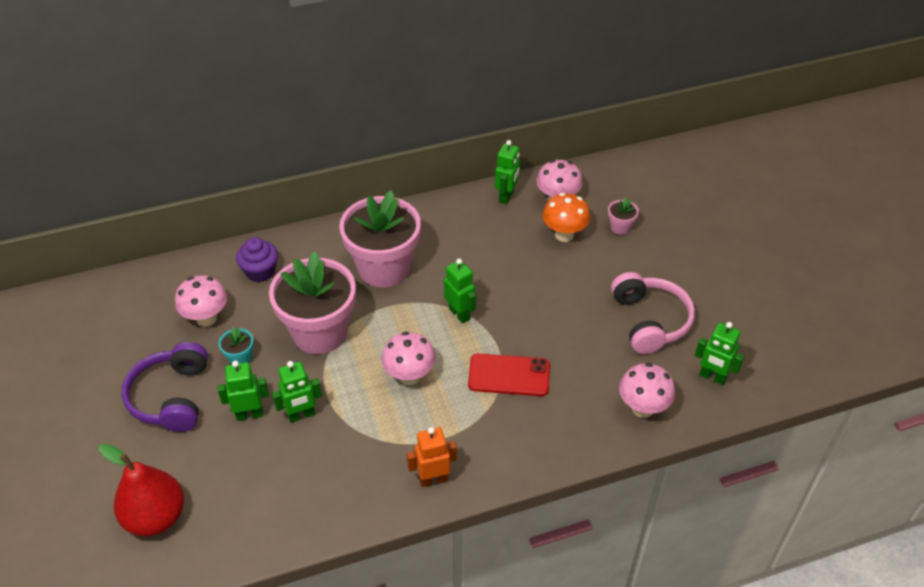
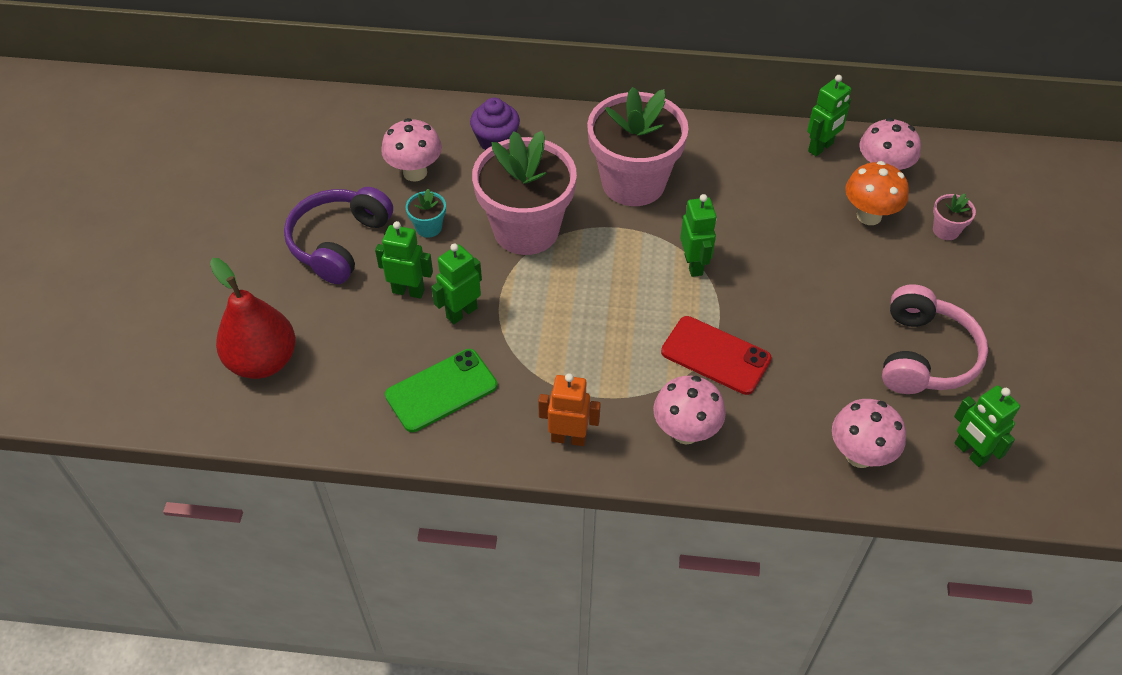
camera: 25 degrees right, 5 degrees up
(301, 415) = (461, 312): green robot -> green robot turned 135 degrees clockwise
(316, 482) = (441, 390): none -> green phone
(409, 376) = (600, 314): pink mushroom -> pink mushroom (685, 432)

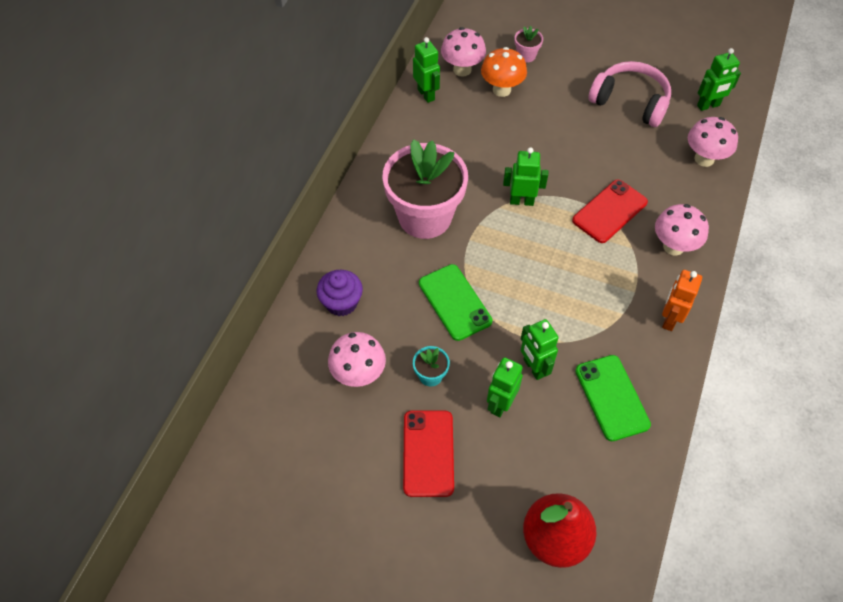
camera: 75 degrees left, 5 degrees up
(339, 243) = (428, 453): purple headphones -> red phone
(526, 230) = (454, 302): pink flower pot -> green phone

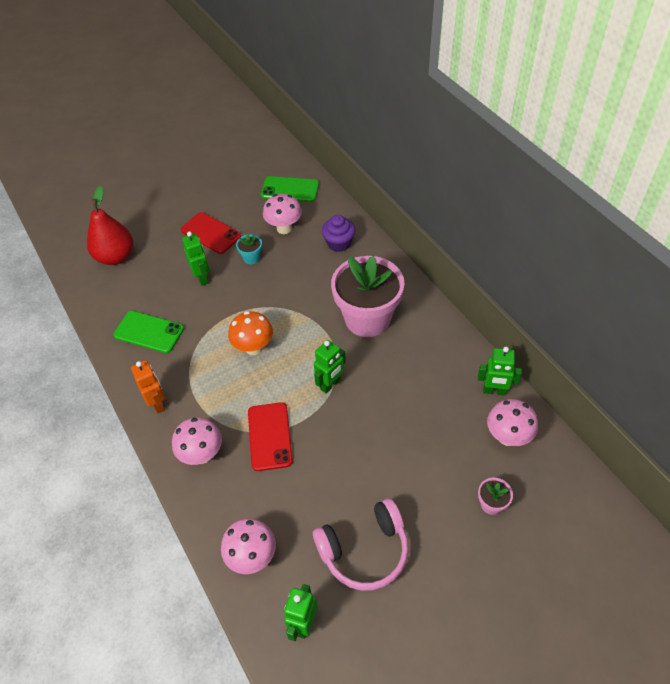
camera: 130 degrees right, 5 degrees down
(454, 302) = (286, 296): green phone -> green phone (290, 190)
(501, 90) = (459, 451): orange mushroom -> orange mushroom (254, 348)
(533, 368) = (206, 307): green robot -> none

